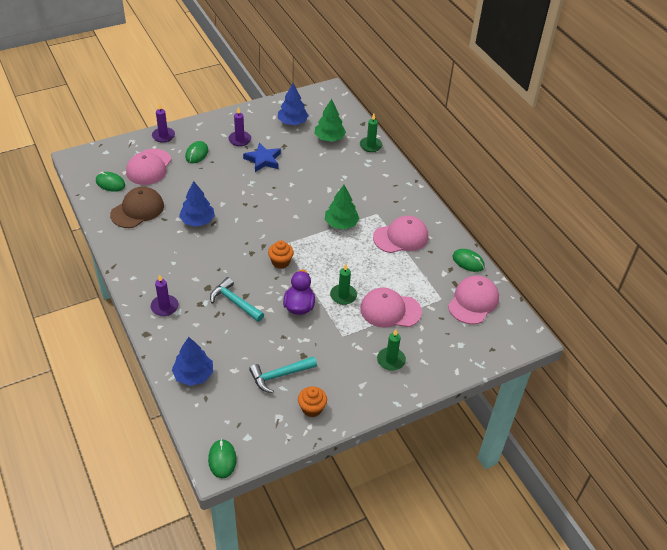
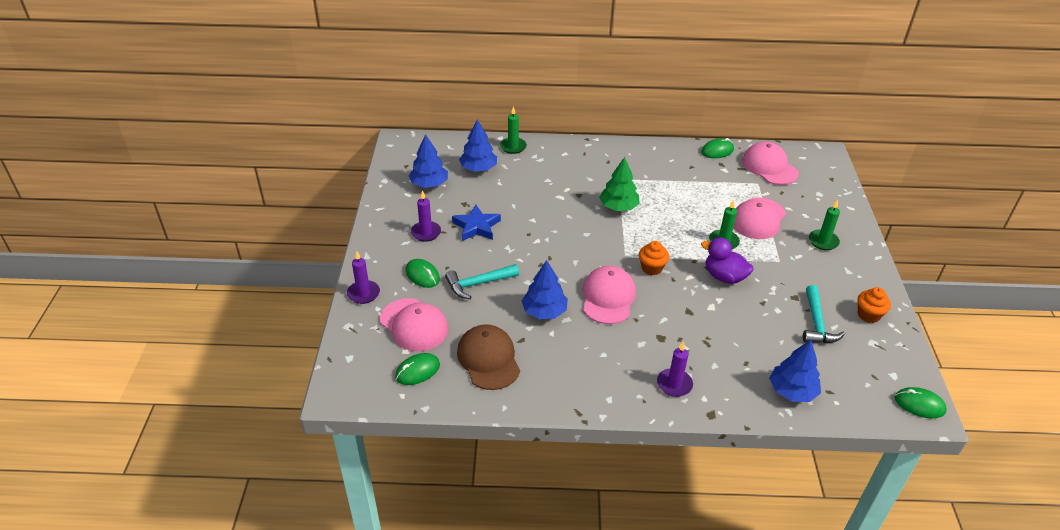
camera: 60 degrees left, 5 degrees down
(234, 302) = (695, 323): turquoise hammer -> turquoise hammer (478, 284)
(329, 138) = (478, 168): green tree -> blue tree
(401, 237) = (662, 176): pink cap -> pink cap (608, 297)

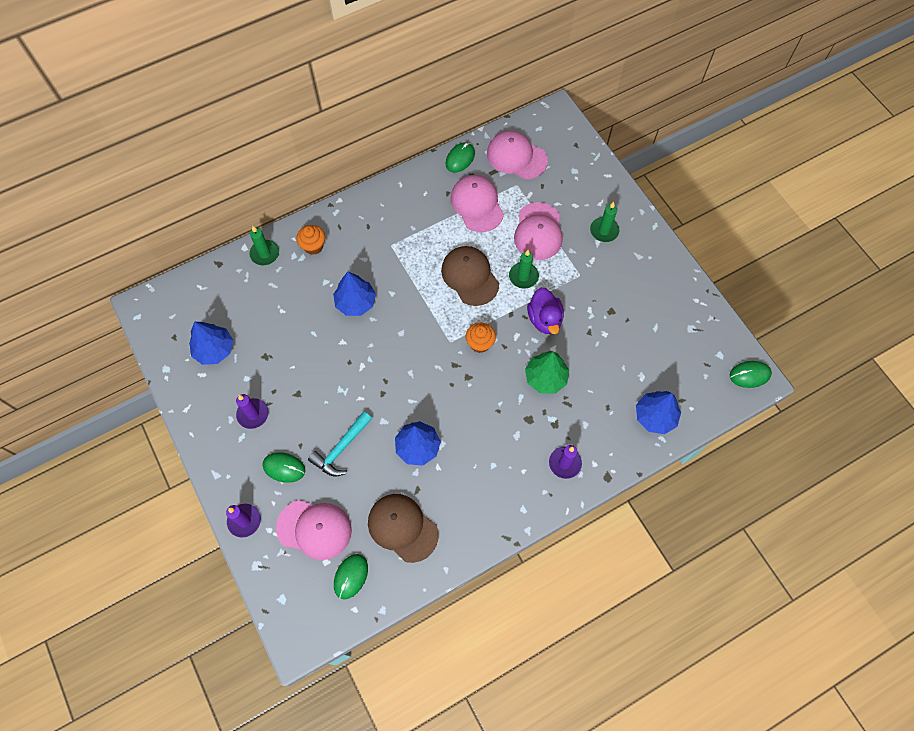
camera: 30 degrees left, 25 degrees up
(476, 226) = (295, 379): blue star -> none
(478, 168) = (249, 302): blue tree -> blue tree (356, 302)
(608, 297) = (462, 399): pink cap -> pink cap (477, 204)
(618, 207) = (410, 282): green tree -> green tree (545, 378)
(674, 223) = (470, 276): none -> brown cap
(724, 277) = (544, 319): purple duck -> purple duck turned 105 degrees counterclockwise
(817, 323) = (641, 331): turquoise hammer -> none
(868, 315) = (675, 299): orange cupcake -> orange cupcake (313, 246)

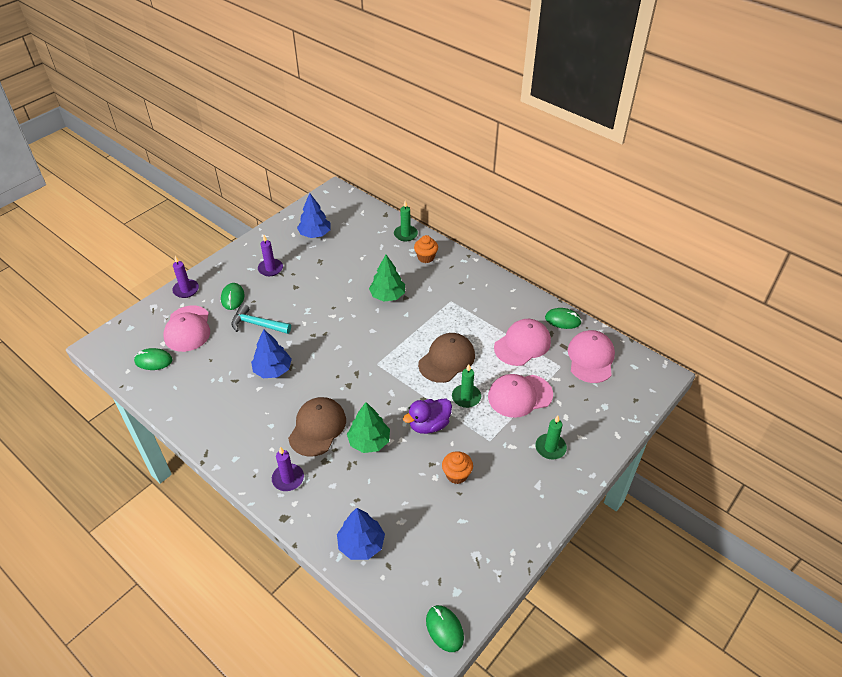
camera: 70 degrees right, 20 degrees down
(356, 302) = (387, 295): blue tree -> green tree
(402, 527) = (200, 380): brown cap -> brown cap (317, 428)
(480, 343) = (384, 384): orange cupcake -> orange cupcake (456, 475)

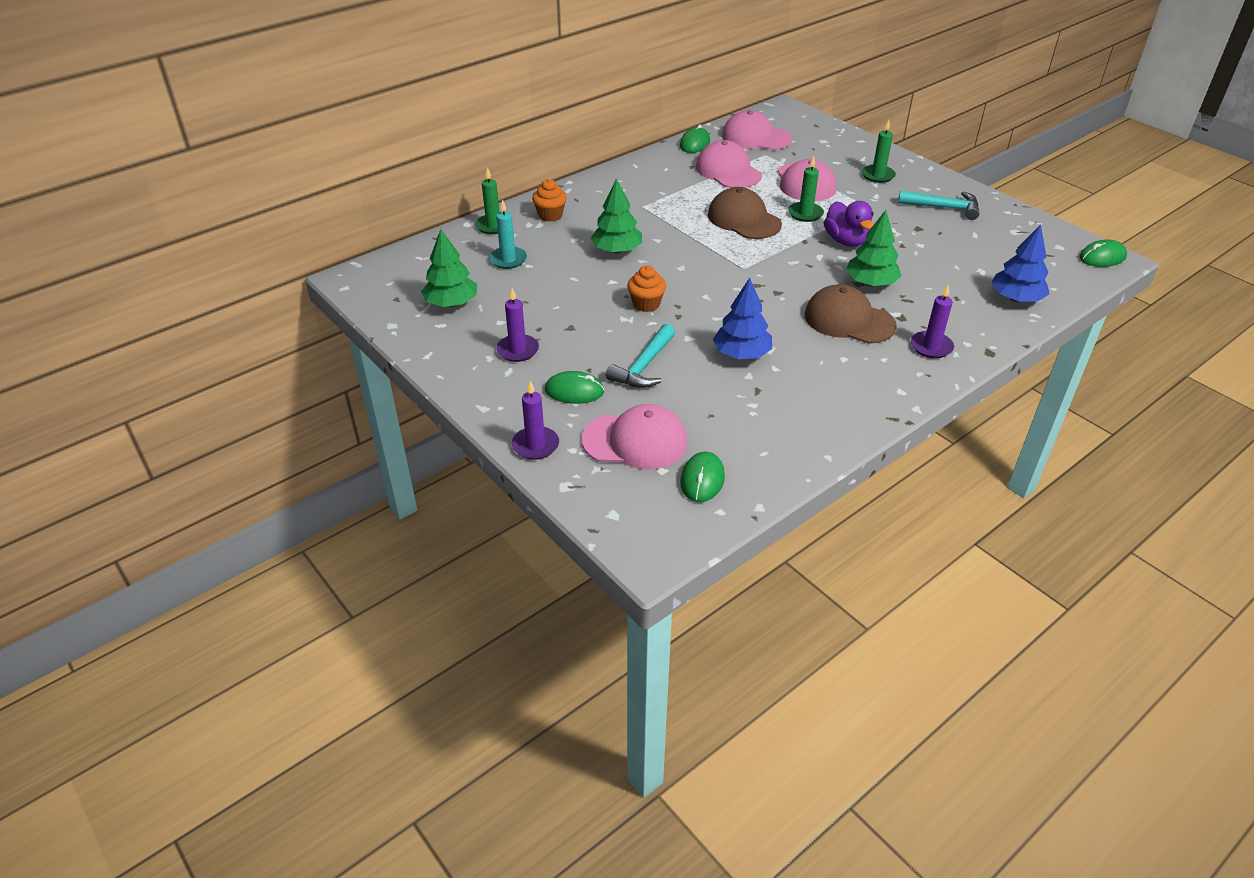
camera: 80 degrees left, 5 degrees down
(315, 234) = (451, 303): blue tree -> green tree
(366, 248) = (508, 259): none -> turquoise candle
(456, 475) = (916, 231): orange cupcake -> orange cupcake (646, 304)
(505, 498) = (944, 208): none -> turquoise hammer

